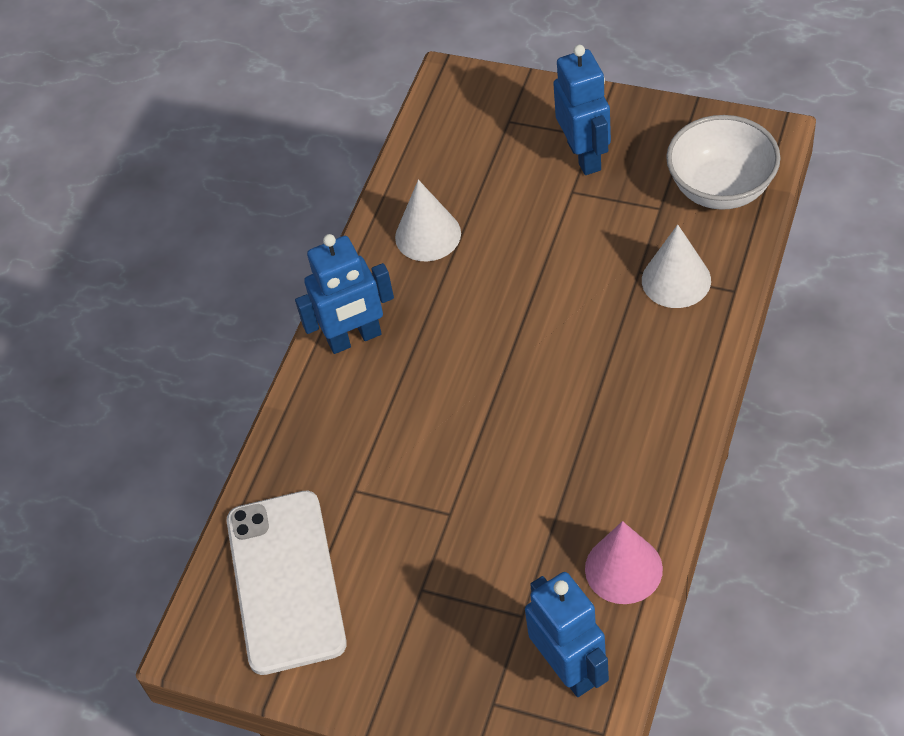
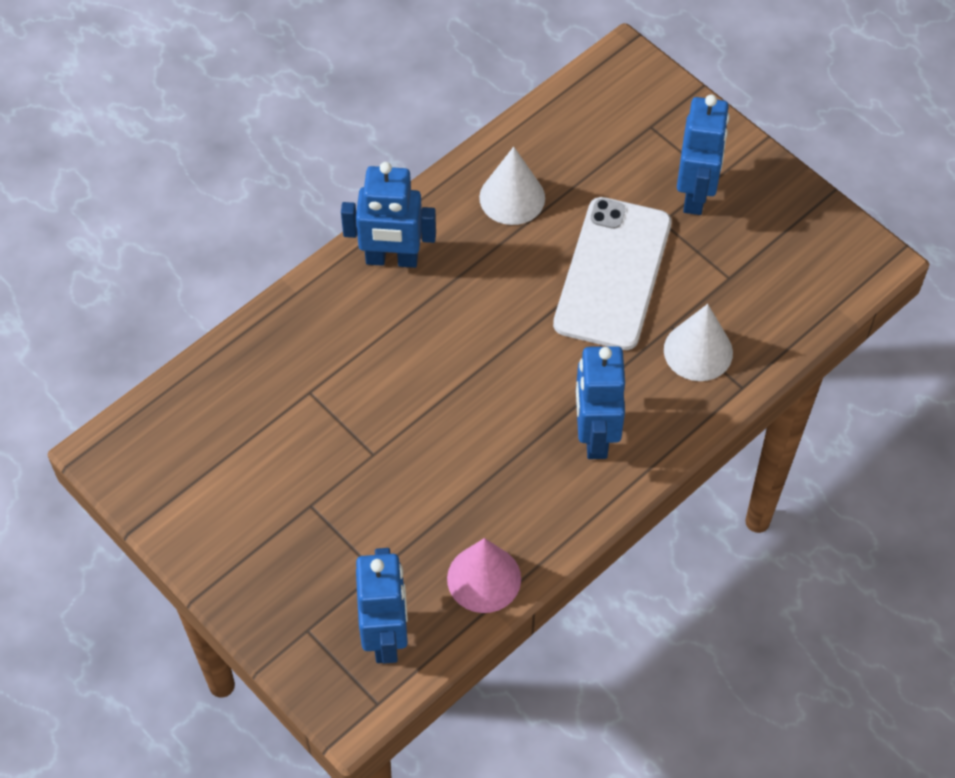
camera: 20 degrees right, 5 degrees up
(286, 581) = (208, 439): white phone -> white phone (613, 273)
(636, 395) = (595, 435): none -> blue robot
(721, 188) = (795, 287): white bowl -> none

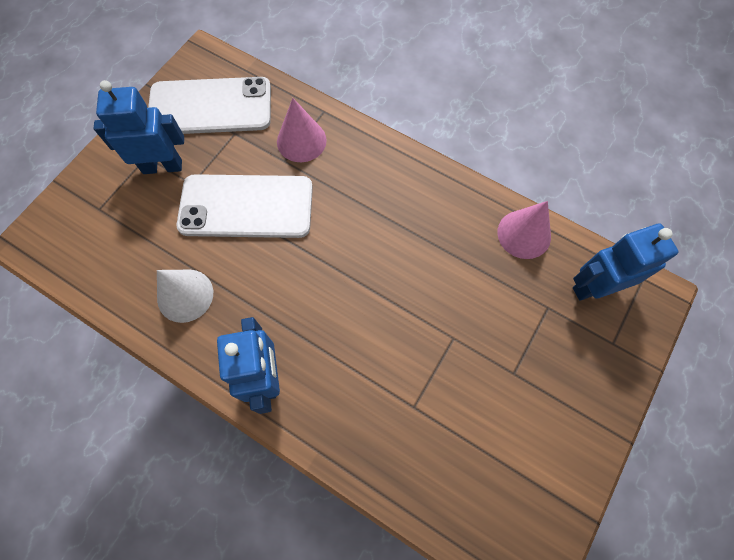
camera: 105 degrees left, 10 degrees up
(595, 435) = (388, 190): blue robot -> none
(698, 351) = (301, 141): white cone -> pink cone
(779, 256) = (210, 107): none -> white phone

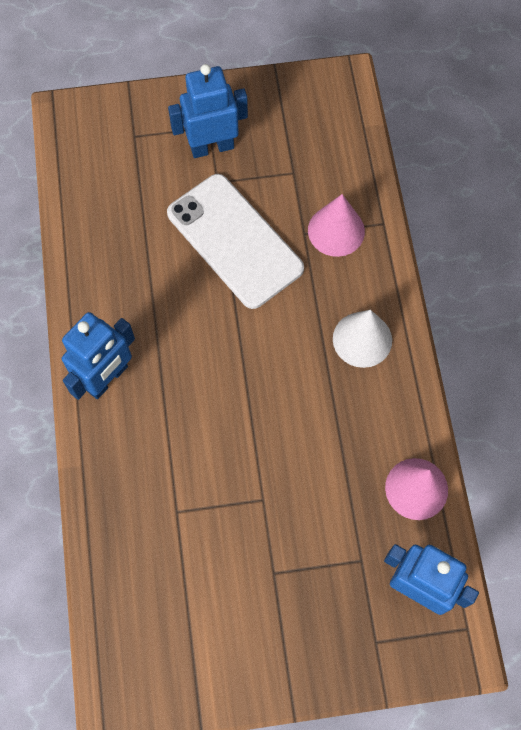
camera: 50 degrees right, 0 degrees up
(162, 166) = (212, 147): blue robot -> blue robot turned 60 degrees counterclockwise
(185, 295) = (120, 263): white cone -> white cone (362, 339)
(210, 107) = (300, 132): white phone -> none

